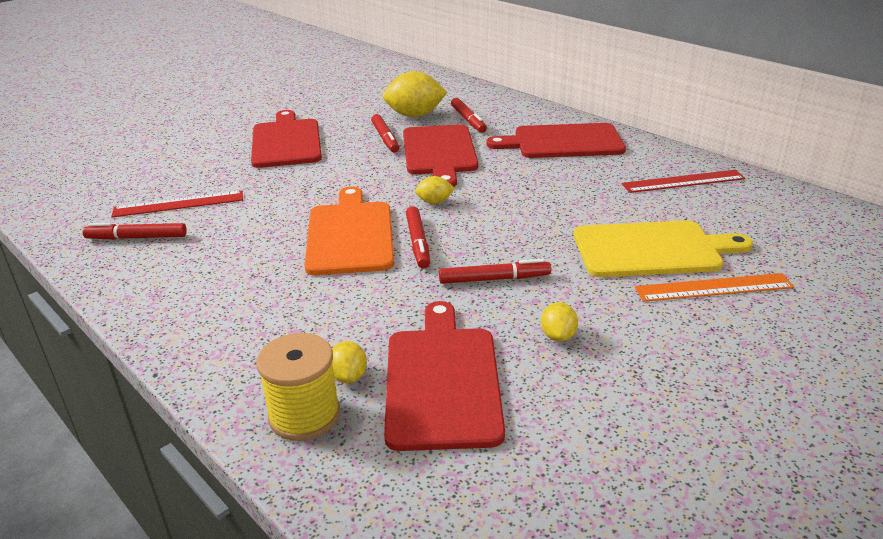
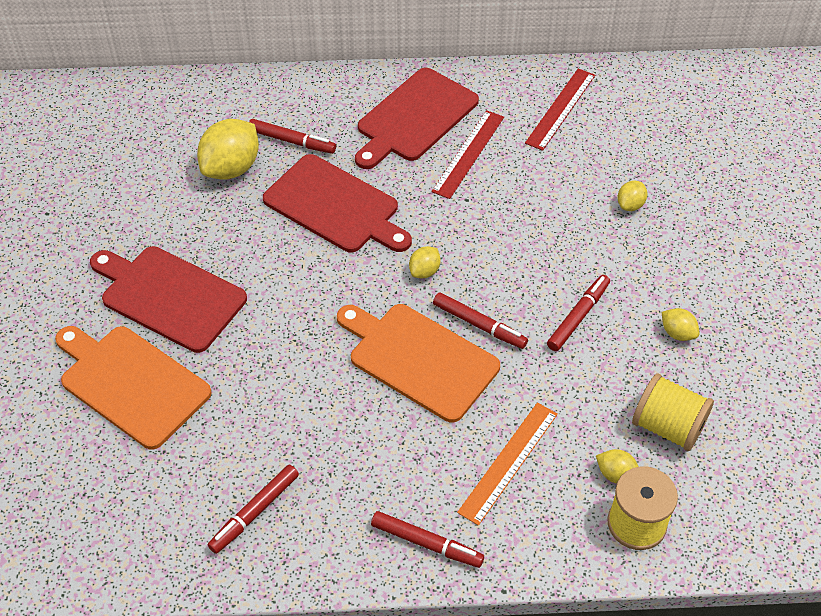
camera: 50 degrees left, 20 degrees up
(178, 204) = (217, 450): red ruler -> red ruler (468, 154)
(203, 160) = (131, 383): none -> orange cutting board
(385, 138) = (257, 222): red marker -> red marker (426, 543)
(442, 381) = (667, 426): red cutting board -> yellow spool
(652, 249) = (630, 205): yellow cutting board -> yellow lemon
(713, 287) = (703, 214): orange ruler -> orange ruler (508, 462)

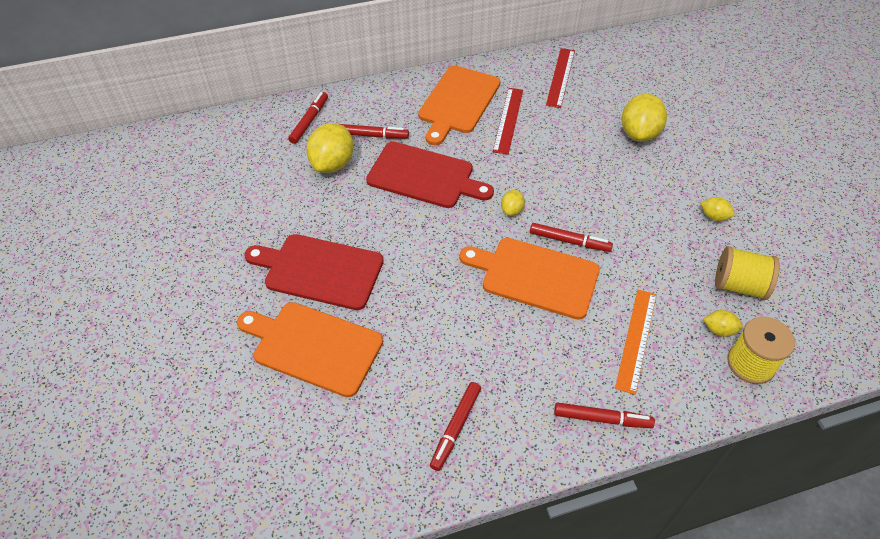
camera: 15 degrees left, 0 degrees up
(414, 118) = (458, 102): red cutting board -> orange cutting board
(578, 317) = (638, 220): red marker -> red marker (309, 121)
(630, 205) = (639, 134): yellow lemon -> yellow lemon, size x2.01

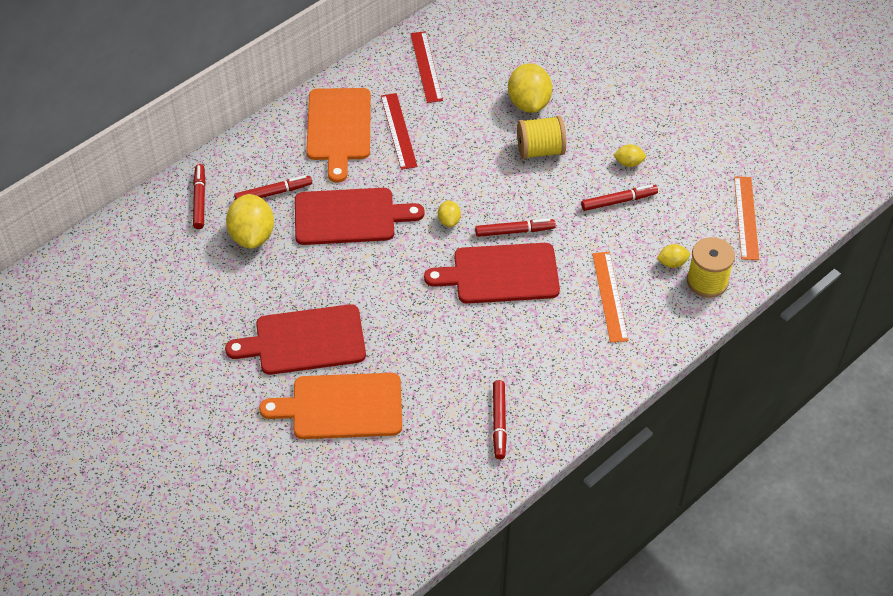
camera: 25 degrees left, 0 degrees up
(535, 276) = (501, 274): orange cutting board -> red cutting board
(602, 419) = (610, 369): red marker -> red marker (618, 201)
(739, 285) = (673, 219): yellow spool -> yellow spool (540, 150)
(821, 312) = (746, 217): none -> orange ruler

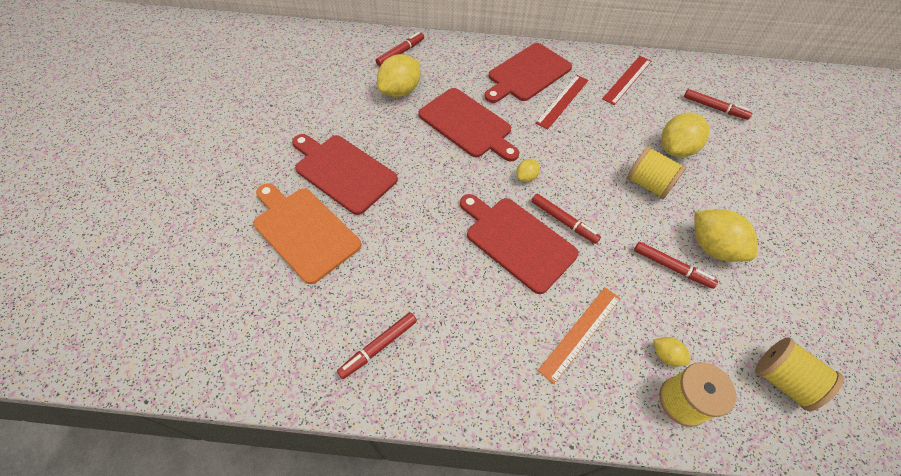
camera: 45 degrees right, 5 degrees up
(273, 193) = (443, 79): red marker -> red marker (714, 108)
(339, 128) = (527, 74): orange cutting board -> red cutting board
(629, 163) = (712, 247): yellow lemon -> yellow lemon, size x2.01
(746, 217) = (782, 379): orange ruler -> yellow spool

